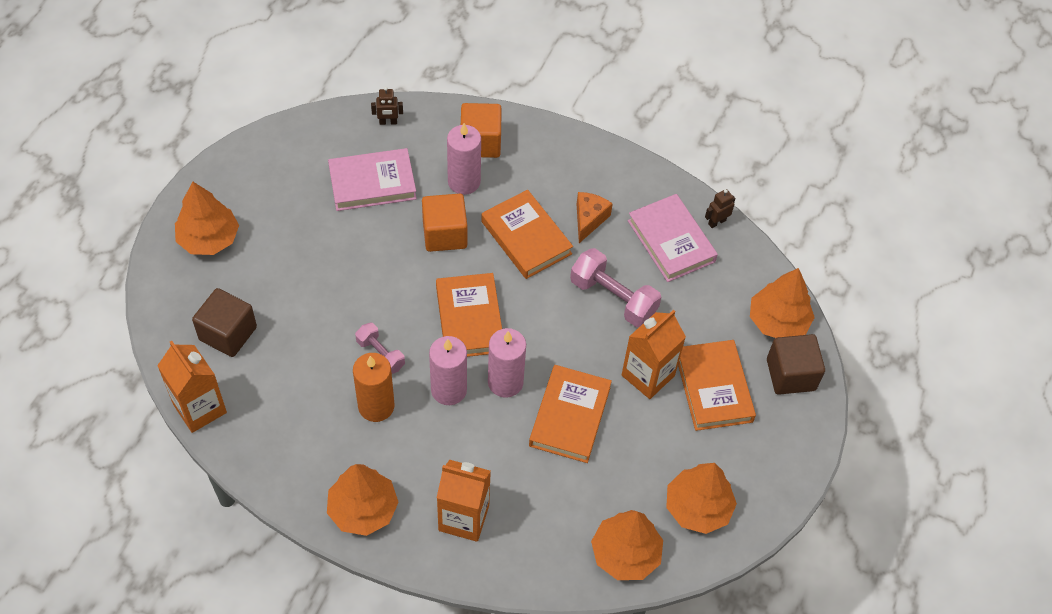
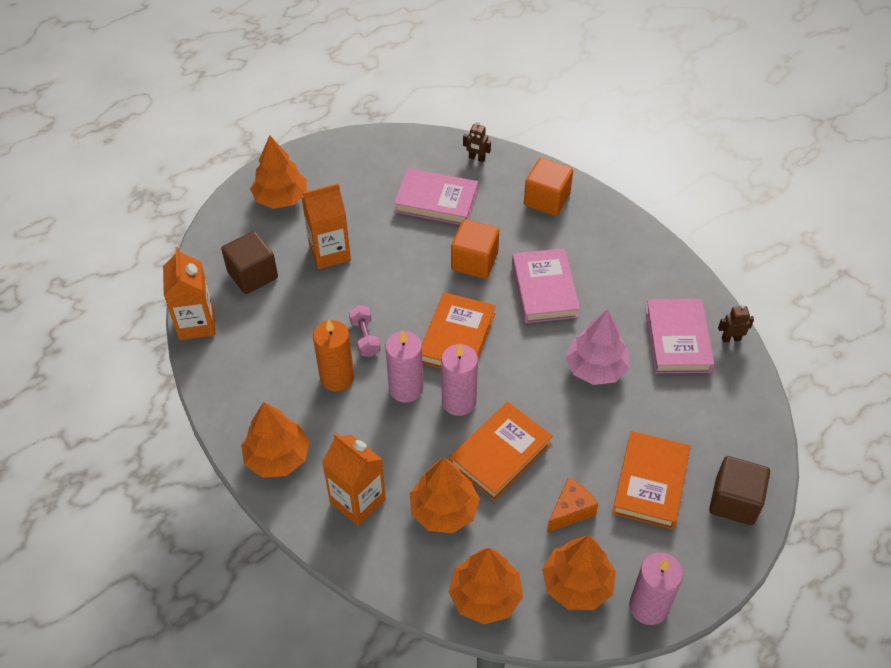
camera: 30 degrees right, 5 degrees down
(464, 182) = (515, 226): pink candle -> pink candle (648, 606)
(526, 238) = (544, 289): orange book -> pink book
(589, 219) = (610, 294): orange cheese -> orange cheese (570, 511)
(613, 298) = (596, 368): pink dumbbell -> pink tree
(648, 375) = (592, 447): orange carton -> orange carton (329, 253)
(778, 321) = (746, 448): orange tree -> orange tree (444, 510)

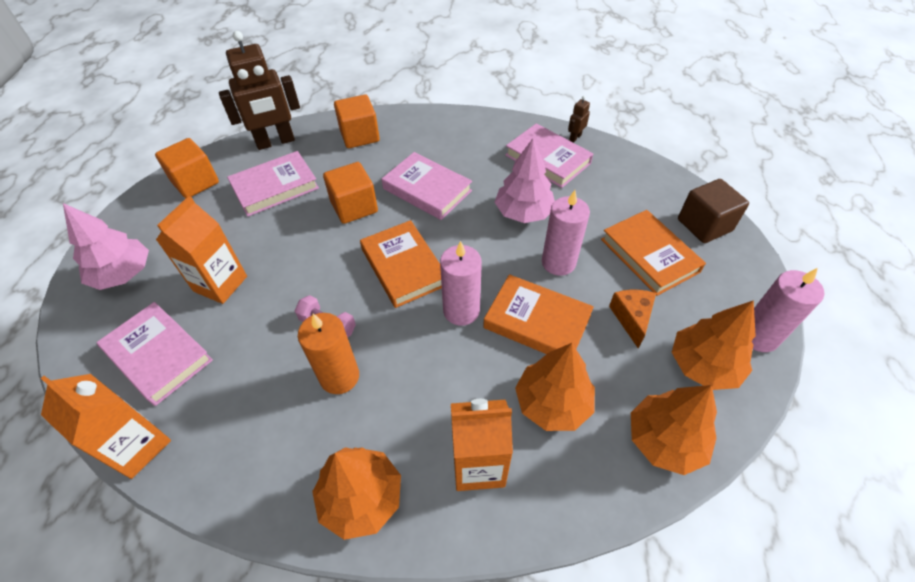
camera: 45 degrees left, 0 degrees up
(252, 275) = (158, 355): brown cube -> pink book
(281, 198) = (123, 274): orange tree -> pink tree
(387, 155) = (195, 182): none -> orange cube
(406, 388) = (409, 336): pink candle -> pink candle (558, 262)
(476, 158) = (275, 142): brown robot -> brown robot, size x2.40
(500, 453) = (537, 321): orange book -> orange book turned 60 degrees counterclockwise

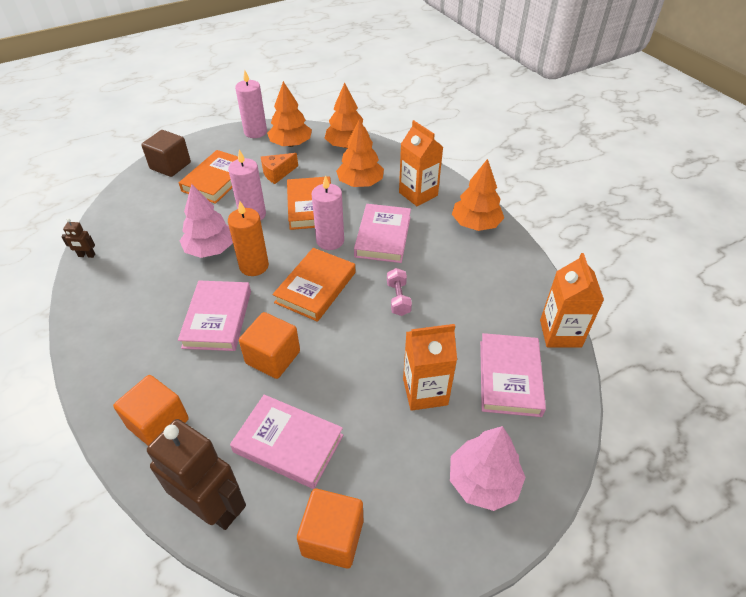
camera: 125 degrees left, 5 degrees down
(339, 376) = (426, 270): orange candle -> orange candle (254, 266)
(547, 159) = (130, 260): pink book -> pink book (383, 236)

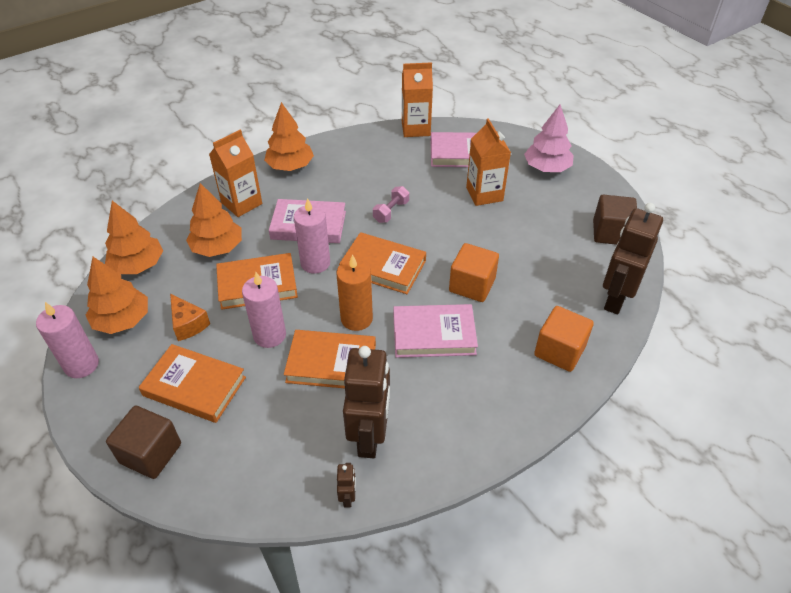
camera: 95 degrees left, 0 degrees up
(130, 269) = (370, 436): none -> brown robot
(210, 249) = (331, 363): pink tree -> orange book
(288, 444) = (551, 264): pink book -> none
(333, 537) = (610, 233): orange cube -> brown cube
(398, 299) = (391, 211): pink dumbbell -> pink dumbbell turned 45 degrees counterclockwise

